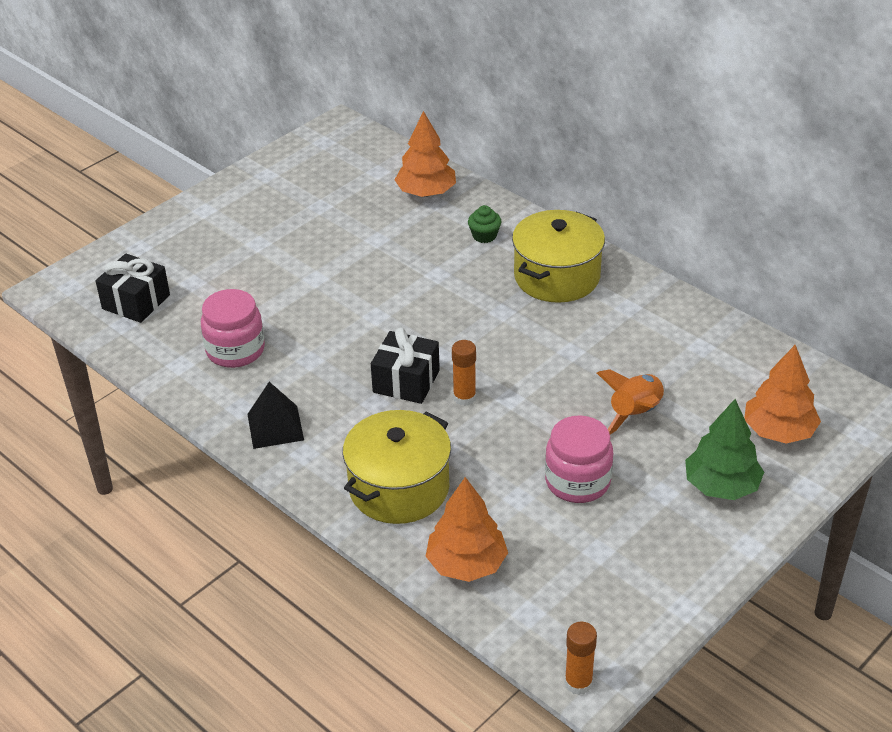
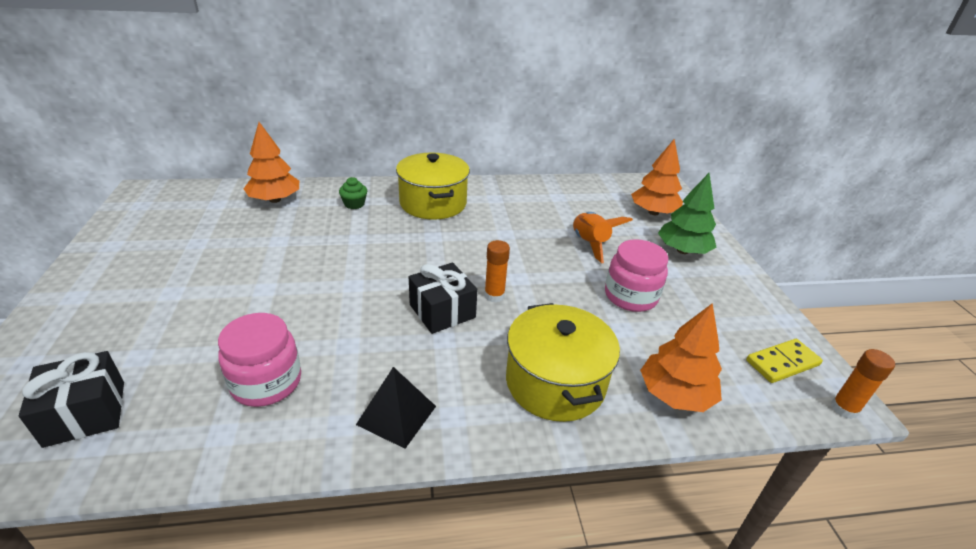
camera: 55 degrees left, 5 degrees down
(600, 623) = (782, 363): none -> yellow domino

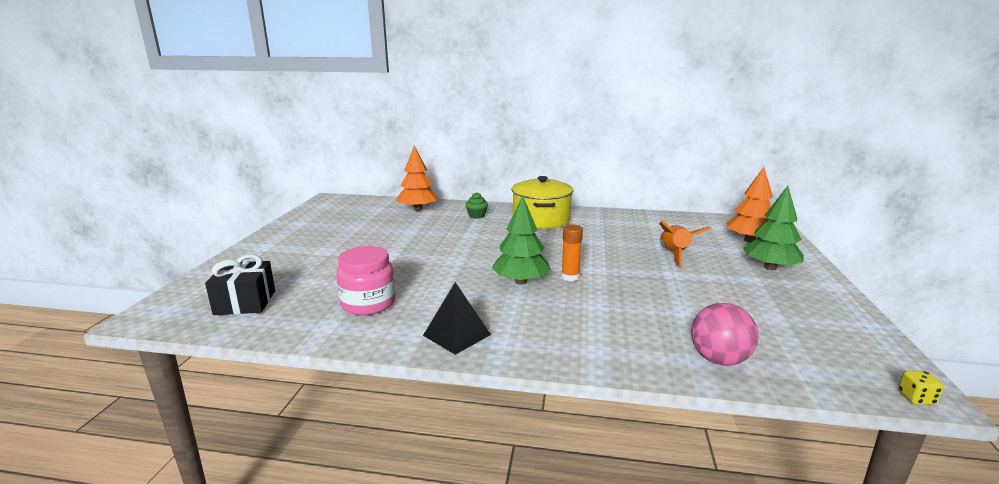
camera: 20 degrees right, 15 degrees down
(442, 311) = (521, 281): black gift -> green tree
(555, 382) = (602, 335): yellow pot -> none
(630, 296) = (701, 291): pink jar -> none
(675, 395) = (719, 359): orange tree -> pink ball
(782, 363) = (852, 355): yellow domino -> none
(844, 409) = (916, 398): orange glue stick -> yellow dice

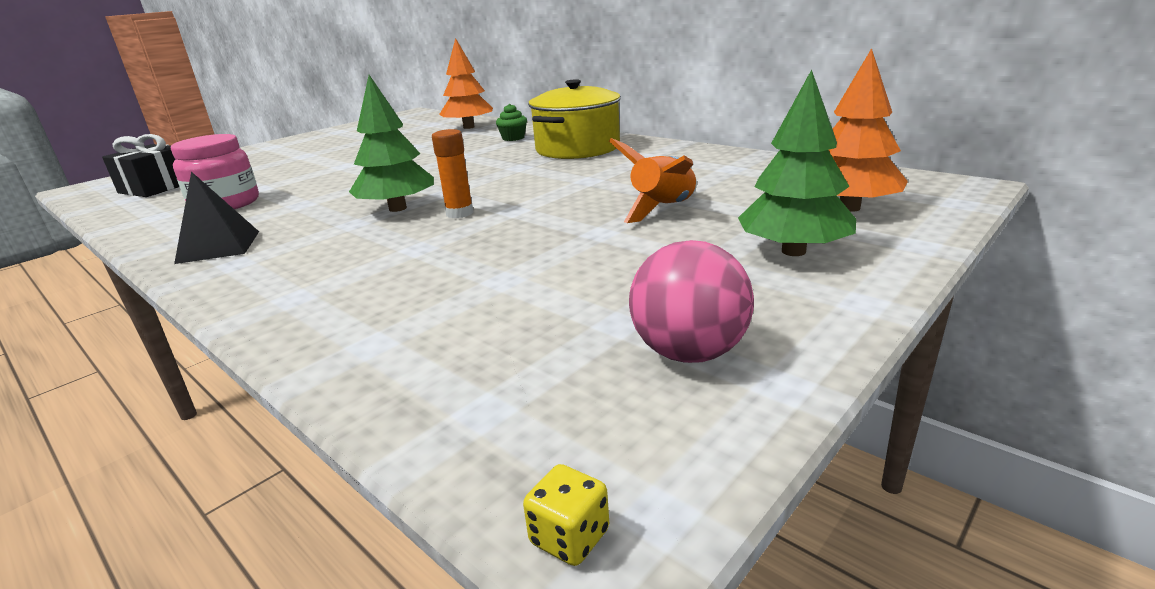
camera: 35 degrees right, 5 degrees up
(719, 359) = (397, 351): pink ball -> pink ball (689, 353)

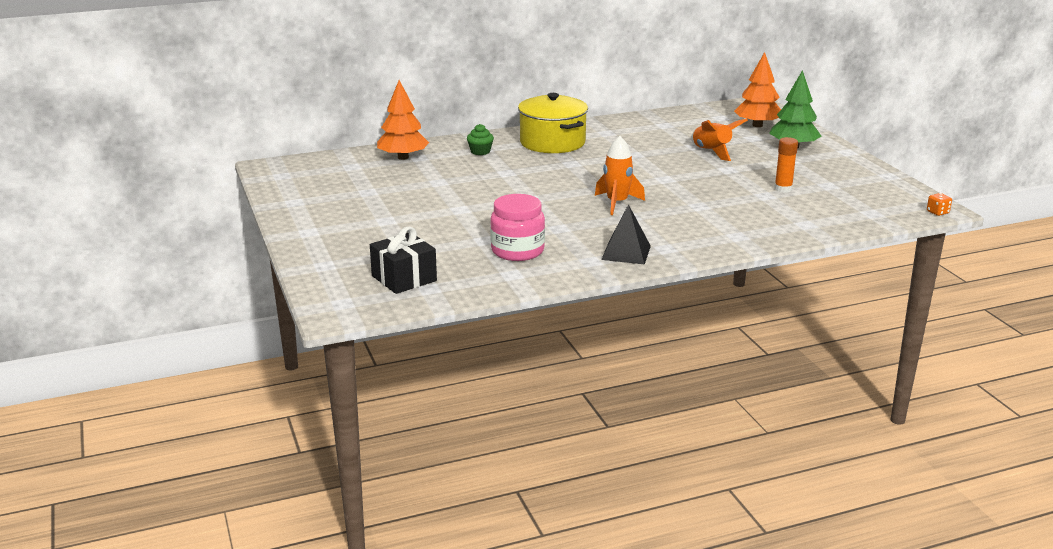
camera: 65 degrees left, 0 degrees up
(397, 208) = (617, 203): green tree -> orange rocket
(459, 213) = (652, 190): orange glue stick -> orange glue stick (783, 189)
(569, 537) = (937, 212): yellow dice -> orange dice
(689, 353) = (859, 181): pink ball -> none

